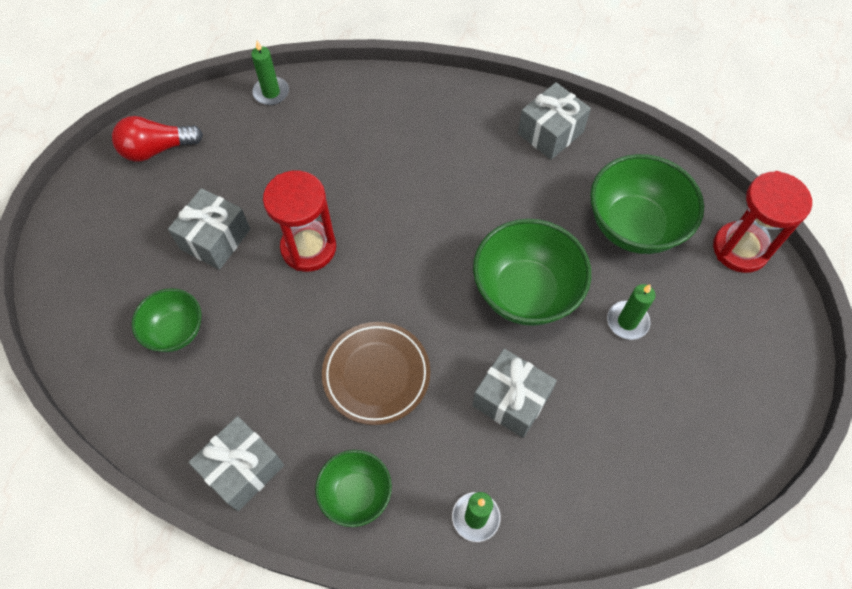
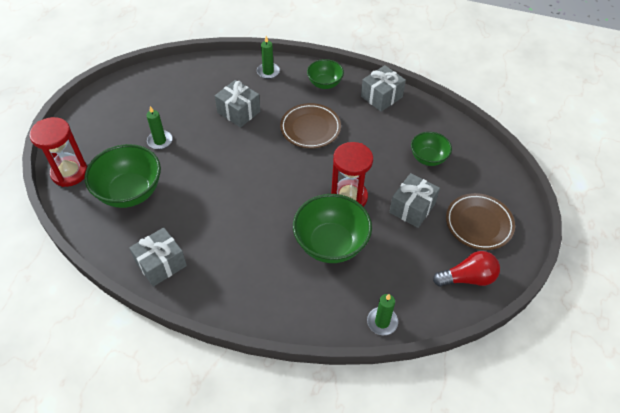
camera: 175 degrees left, 10 degrees down
(122, 224) = (479, 224): none -> brown plate
(525, 292) = (214, 160): green bowl -> green bowl (331, 244)

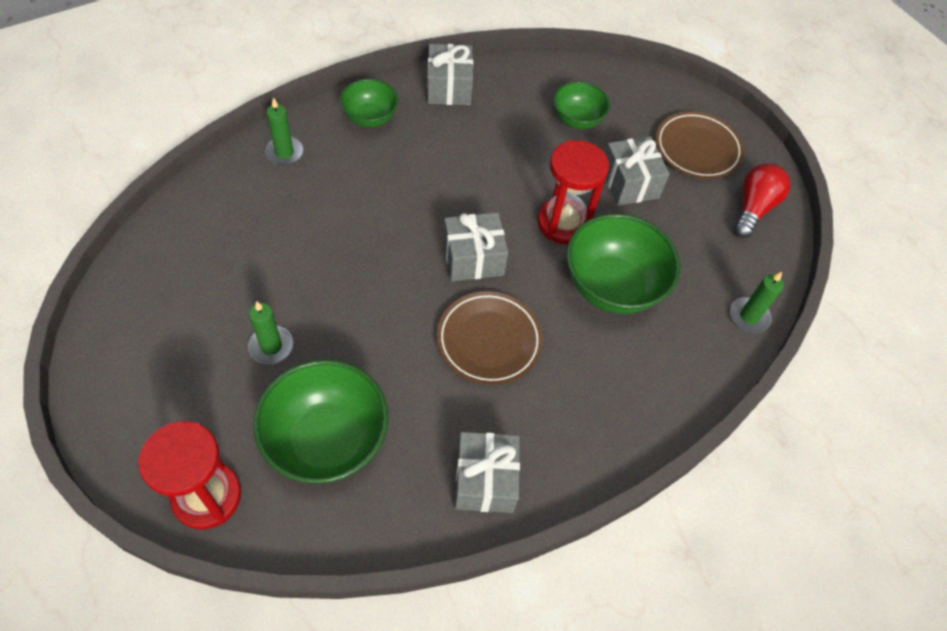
camera: 55 degrees left, 5 degrees up
(238, 112) = (318, 229): grey gift -> grey gift (473, 258)
(310, 128) = (425, 182): brown plate -> brown plate (489, 340)

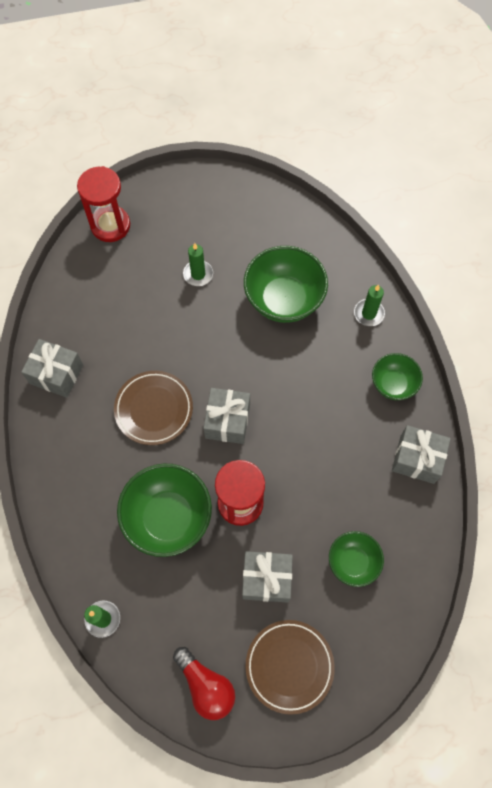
camera: 115 degrees right, 10 degrees up
(326, 440) = (120, 292): green bowl -> green bowl (284, 299)

